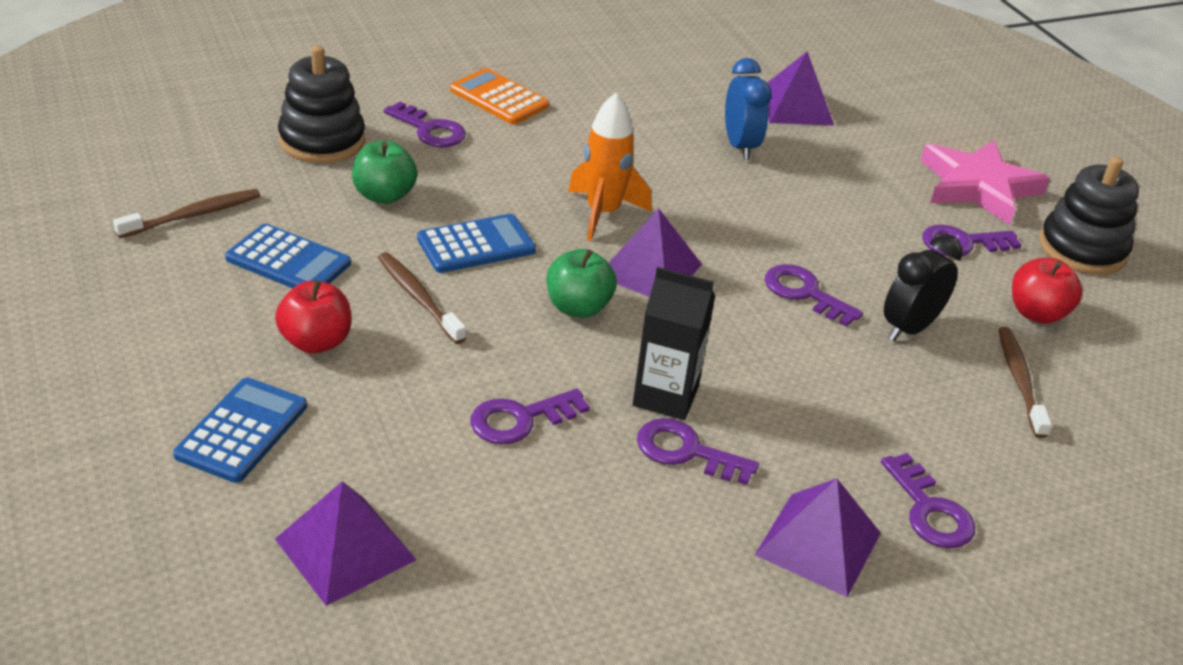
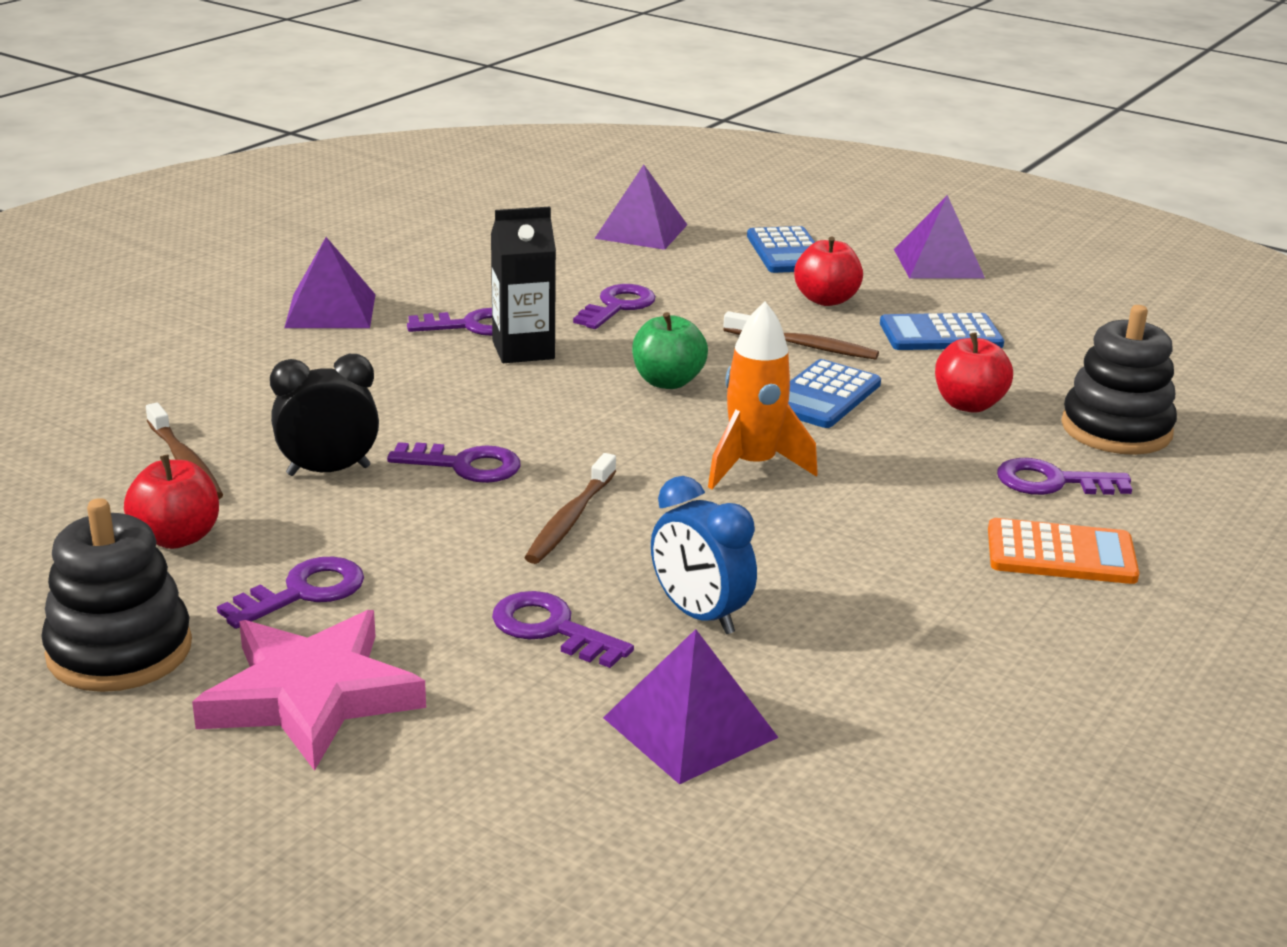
camera: 150 degrees right, 10 degrees down
(193, 215) = (1071, 337): brown toothbrush -> brown toothbrush (570, 519)
(384, 196) = (968, 405): green apple -> red apple
(650, 270) = (641, 432): purple pyramid -> purple pyramid (938, 263)
(909, 328) = (328, 471): black clock -> black clock turned 120 degrees counterclockwise
(929, 510) = (248, 350): purple key -> purple key (551, 629)

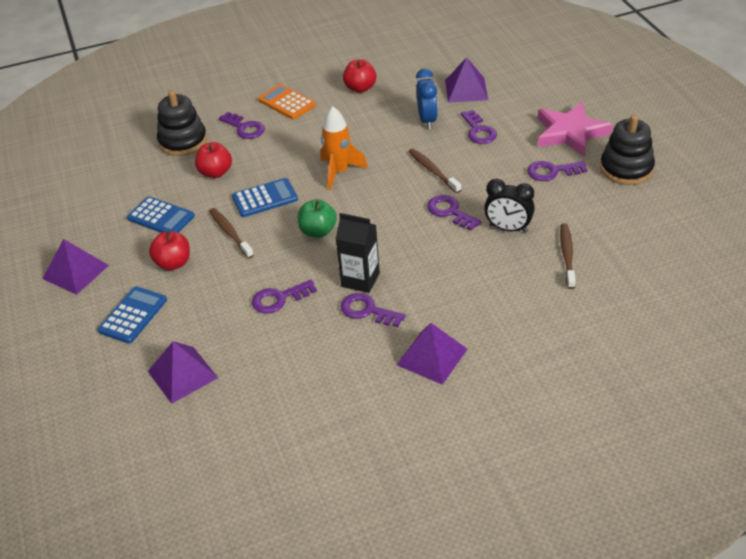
camera: 140 degrees left, 15 degrees up
(177, 538) = (587, 213): red apple -> red apple (360, 88)
(570, 519) = (433, 171): brown toothbrush -> brown toothbrush turned 90 degrees counterclockwise

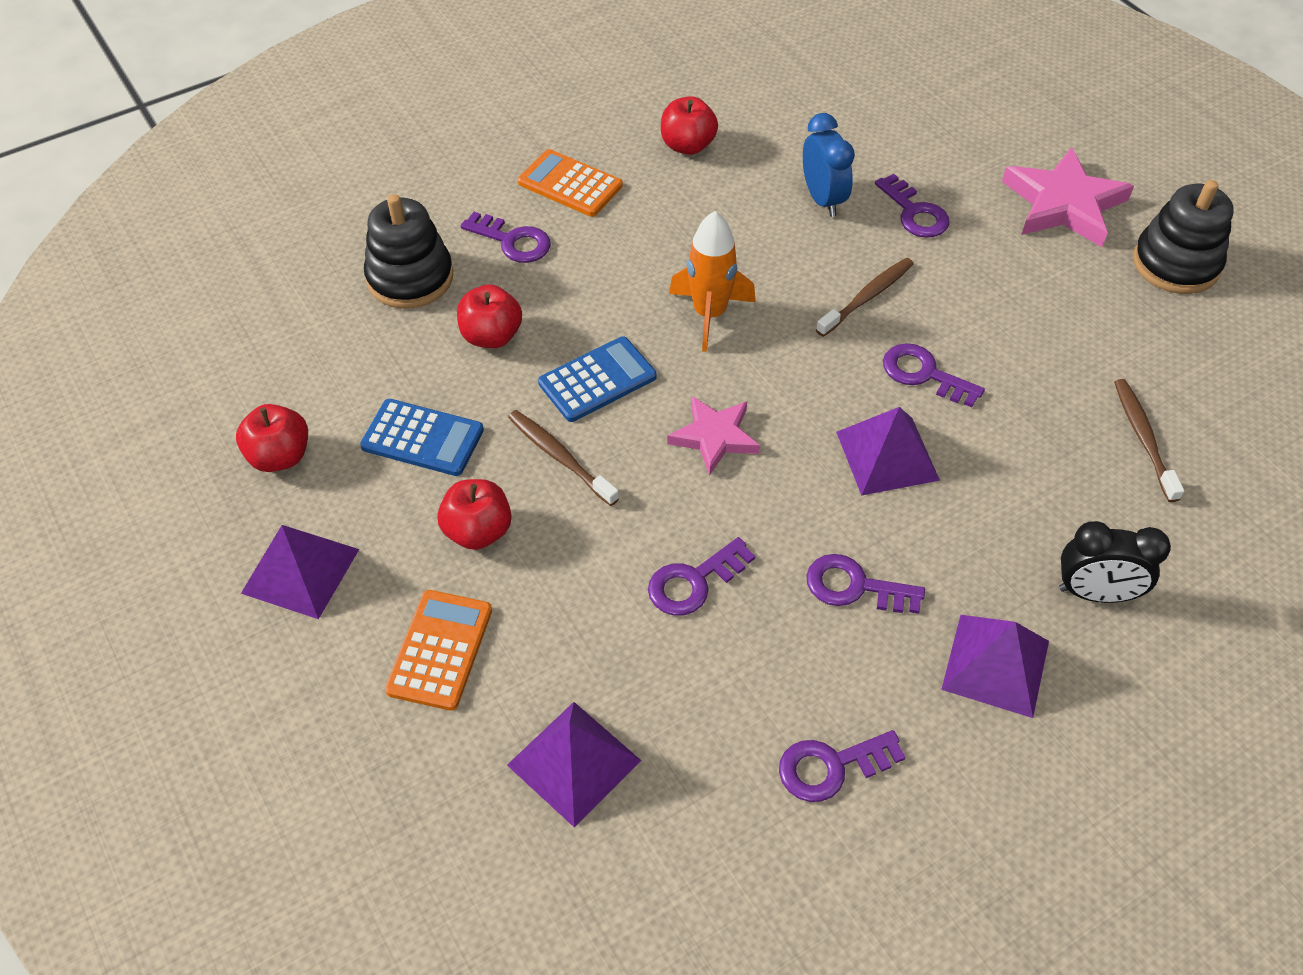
camera: 15 degrees left, 10 degrees up
(84, 219) = (280, 456): none -> red apple
(133, 315) = (440, 650): blue calculator -> orange calculator
(318, 231) = (714, 437): green apple -> pink star
(360, 280) = (821, 526): black carton -> none
(433, 171) = (867, 297): brown toothbrush -> brown toothbrush turned 90 degrees clockwise
(466, 90) = (866, 135): purple pyramid -> purple pyramid (887, 455)
(508, 228) = (1030, 397): black clock -> black clock (1095, 593)
(552, 171) = (1061, 280): purple key -> purple key (831, 767)

